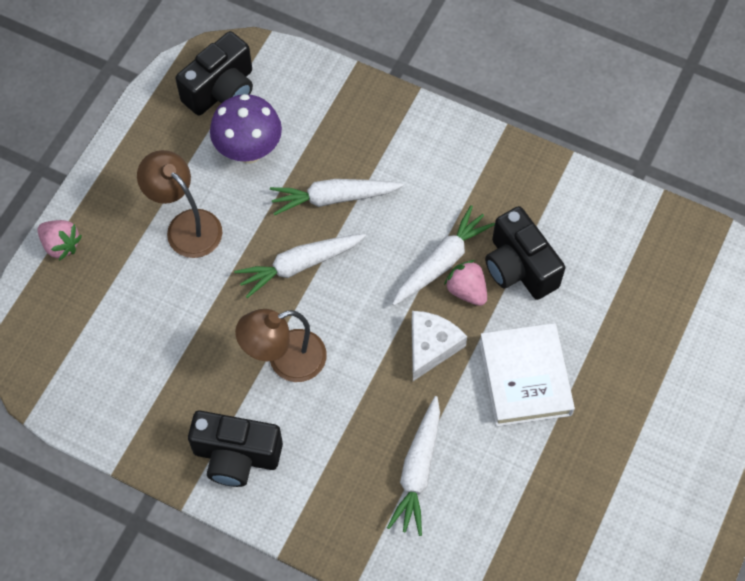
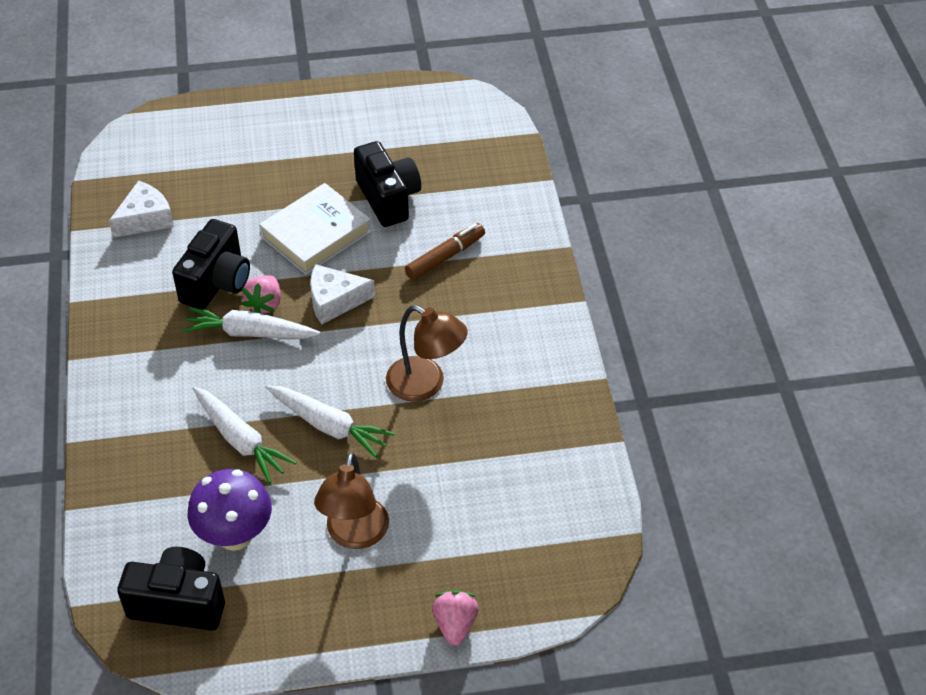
camera: 125 degrees left, 15 degrees down
(236, 456) = (533, 369): black camera -> black camera (388, 198)
(418, 470) = (445, 257): white carrot -> brown marker
(640, 251) = (145, 219): none -> white cheese

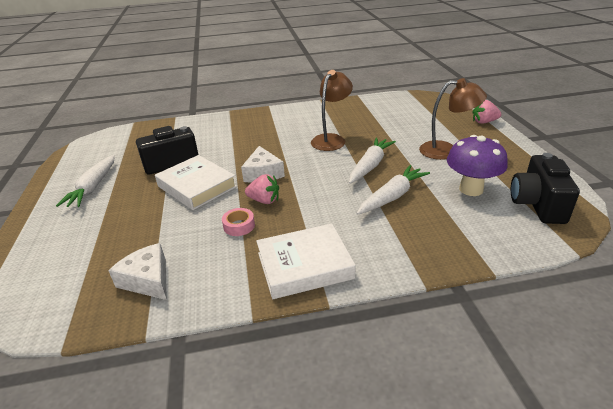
camera: 90 degrees left, 15 degrees down
(130, 342) = (304, 265): none -> white book
(217, 283) = (239, 226): black camera -> pink tape
(250, 333) = (293, 204): white carrot -> white carrot (93, 187)
(445, 257) = (230, 141): brown marker -> none

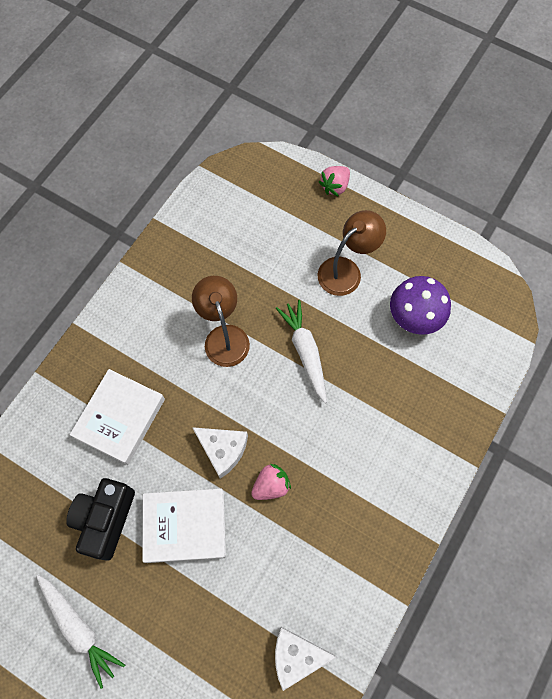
camera: 50 degrees left, 35 degrees up
(239, 226) = (289, 535): pink tape -> none
(304, 265) = (386, 525): white book -> white book (120, 418)
(392, 196) = (365, 383): white carrot -> none
(537, 205) = (471, 301): black camera -> none

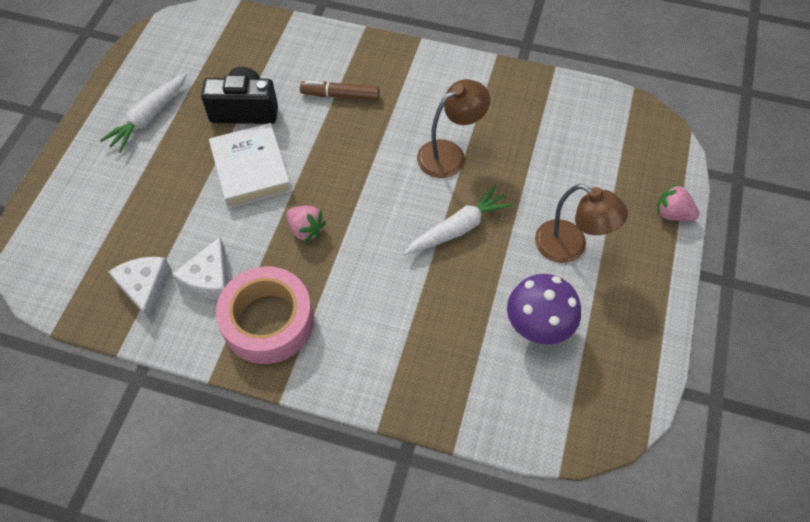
camera: 75 degrees right, 10 degrees down
(120, 418) = (340, 95): white book -> brown marker
(223, 450) = (331, 181): white cheese -> white cheese (209, 279)
(359, 539) = (268, 321): none -> pink tape

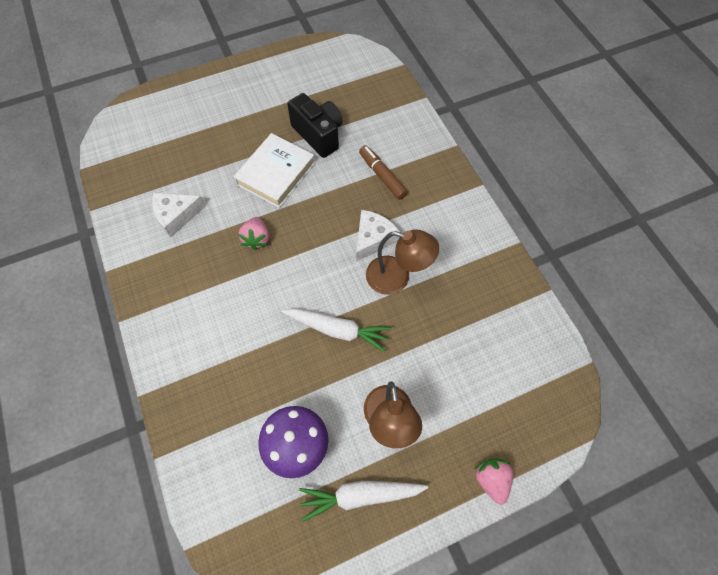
camera: 50 degrees right, 5 degrees up
(145, 288) = (144, 189): white cheese -> white cheese (373, 238)
(149, 117) = (266, 93): white carrot -> white carrot (360, 495)
(268, 321) = (171, 271): pink tape -> none

